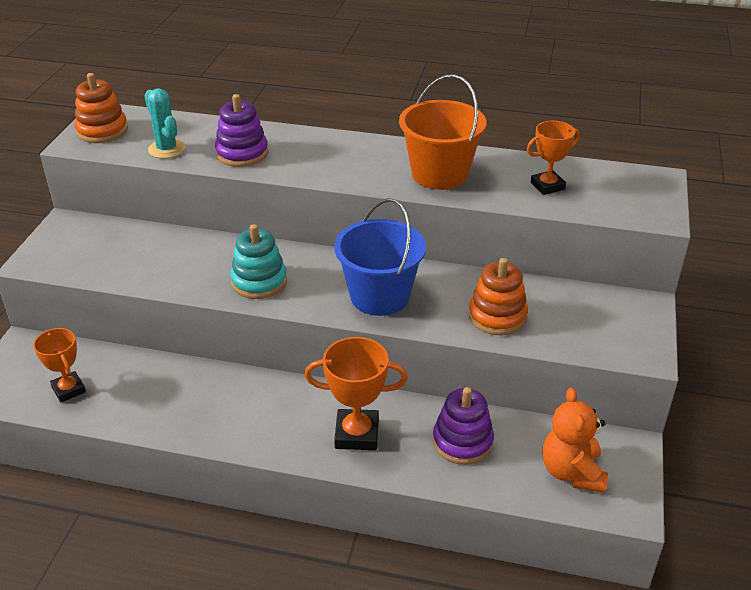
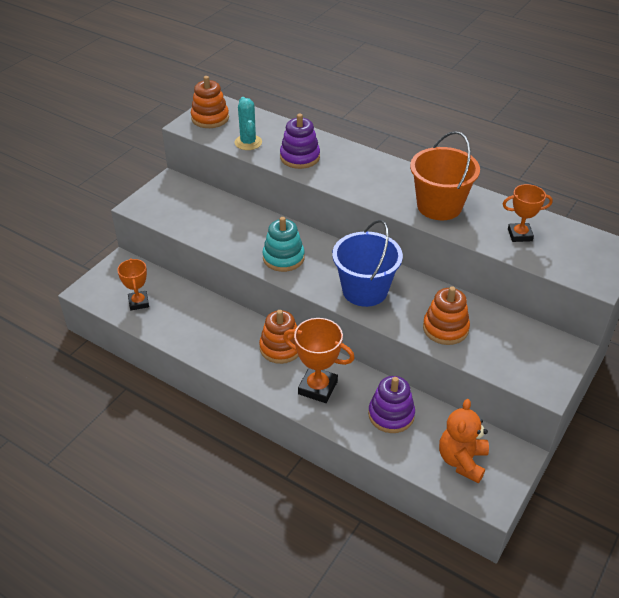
camera: 20 degrees right, 5 degrees up
(287, 398) = (281, 348): none -> orange stacking toy

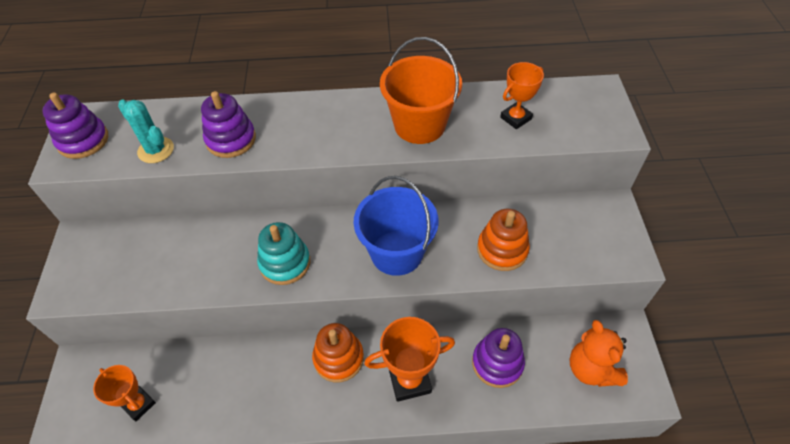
camera: 35 degrees left, 10 degrees up
(210, 118) = (83, 140): orange stacking toy -> purple stacking toy

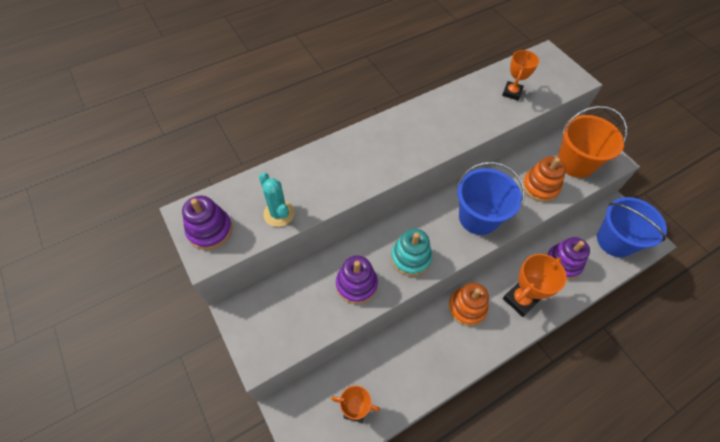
camera: 30 degrees left, 5 degrees up
(156, 150) = (279, 214): turquoise cactus -> turquoise cactus turned 45 degrees clockwise
(231, 139) = (331, 182): purple stacking toy -> purple stacking toy (356, 284)
(419, 125) = (455, 120): orange bucket -> orange bucket (575, 163)
(591, 369) = (615, 241): orange teddy bear -> blue bucket

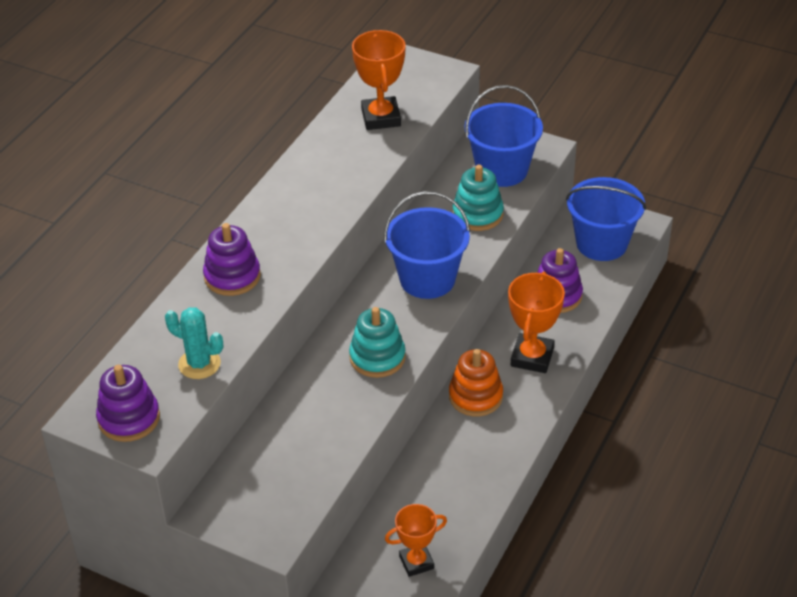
camera: 30 degrees left, 15 degrees down
(356, 284) = (333, 414): purple stacking toy -> purple stacking toy (232, 276)
(512, 93) = (381, 118): orange trophy -> orange trophy, size x1.50
(540, 187) = (477, 214): orange stacking toy -> turquoise stacking toy
(575, 163) = (502, 170): orange bucket -> blue bucket

